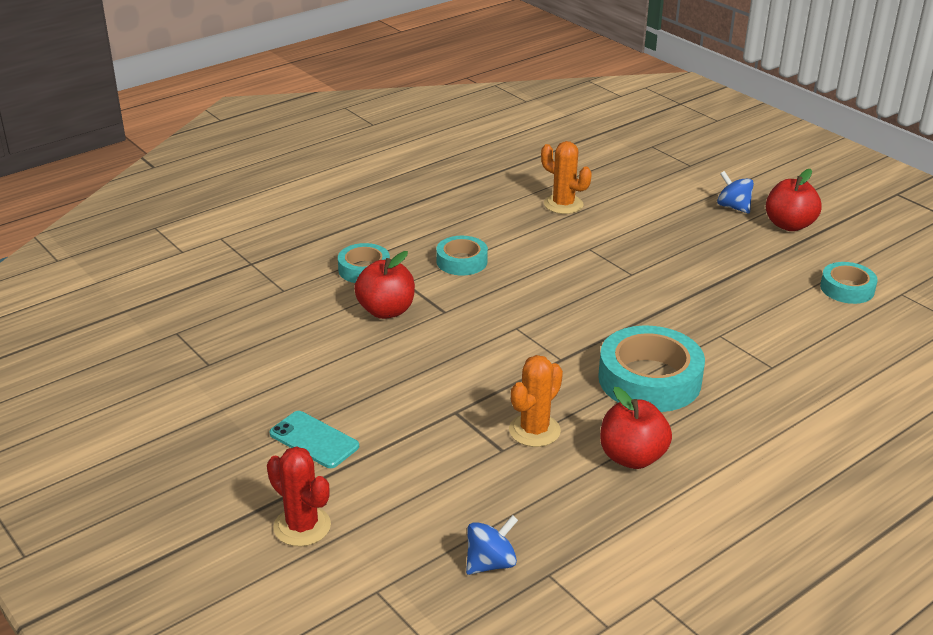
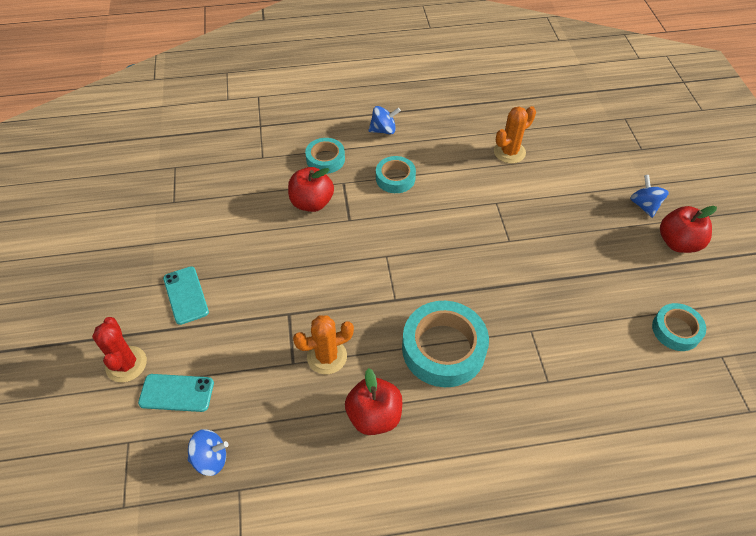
camera: 30 degrees right, 20 degrees up
(392, 526) = (176, 393): none -> turquoise phone
(407, 225) = (383, 130): none -> blue spinning top
(563, 204) = (509, 152): orange cactus -> orange cactus turned 75 degrees clockwise

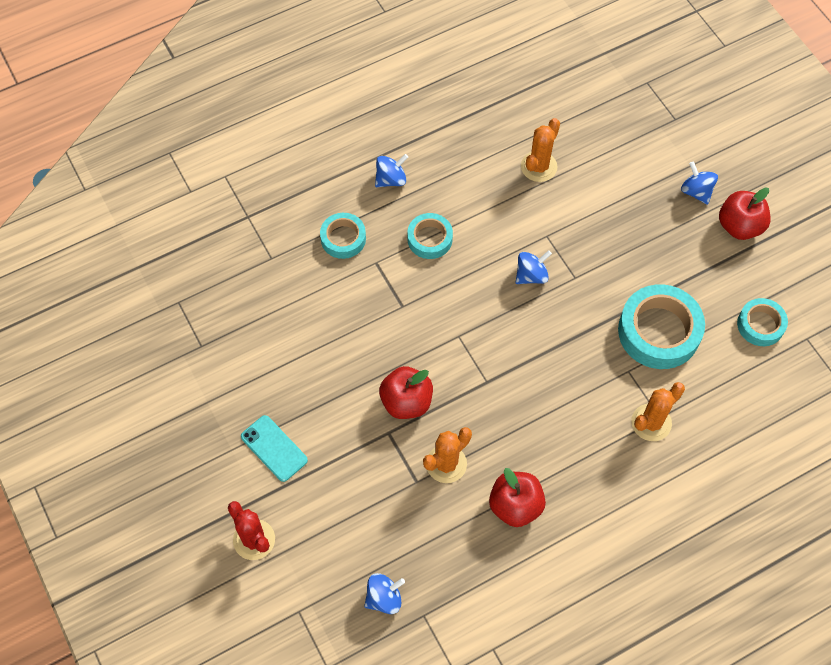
camera: 20 degrees left, 10 degrees up
(176, 393) = (319, 550): turquoise phone -> none
(312, 203) = (353, 298): red apple -> red apple (406, 402)
(443, 348) = (553, 417): turquoise tape -> turquoise tape (659, 331)
(470, 228) = (531, 275): none -> blue spinning top
(537, 383) = (651, 422): none -> orange cactus

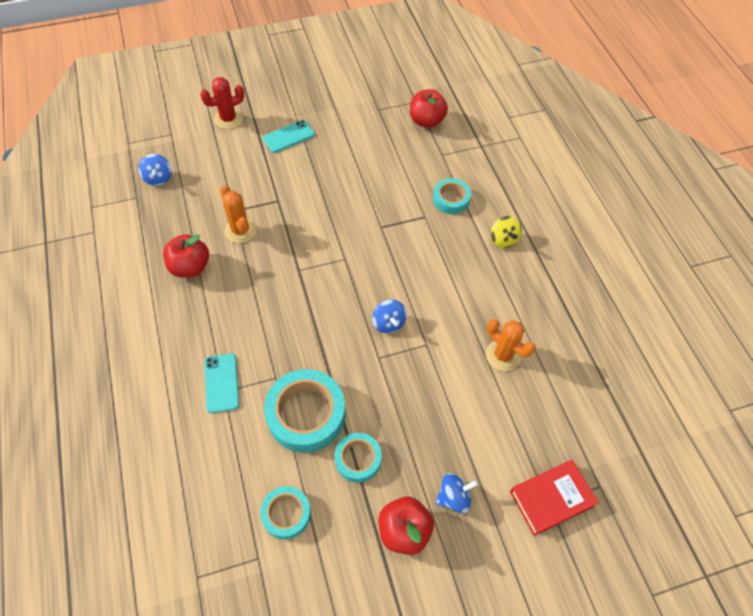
camera: 100 degrees right, 5 degrees down
(391, 179) = (503, 240): blue spinning top -> yellow spinning top
(406, 402) = (298, 215): red apple -> red apple (426, 121)
(429, 239) = (440, 256): turquoise tape -> turquoise tape (358, 459)
(651, 422) = (221, 383): orange cactus -> turquoise phone
(671, 117) = (551, 498): none -> red book

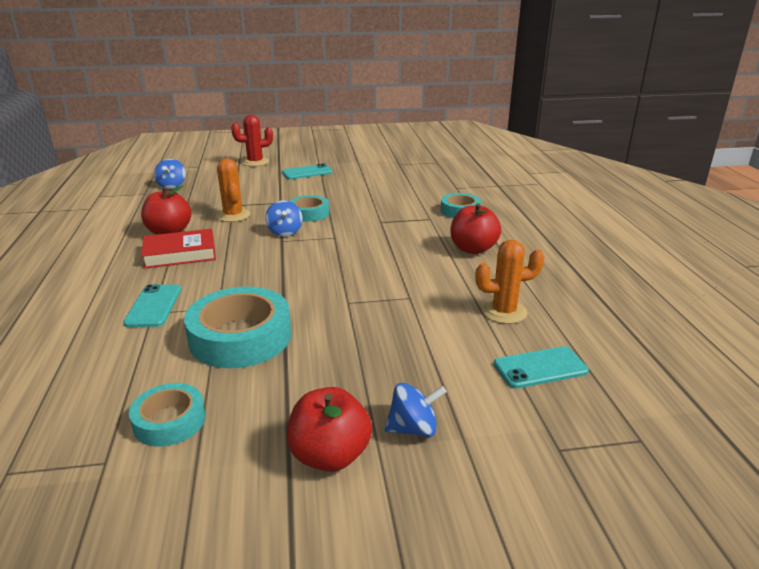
camera: 10 degrees right, 30 degrees down
(358, 459) = (290, 380): turquoise tape -> turquoise tape (309, 213)
(388, 323) = (368, 279): blue spinning top -> blue spinning top (285, 232)
(426, 121) = (444, 171): red apple -> red apple (473, 249)
(503, 240) = (514, 236): yellow spinning top -> none
(503, 355) = (504, 312): orange cactus -> orange cactus turned 60 degrees counterclockwise
(533, 421) = (540, 368): none -> turquoise phone
(551, 498) = (563, 445): red book -> red book (180, 254)

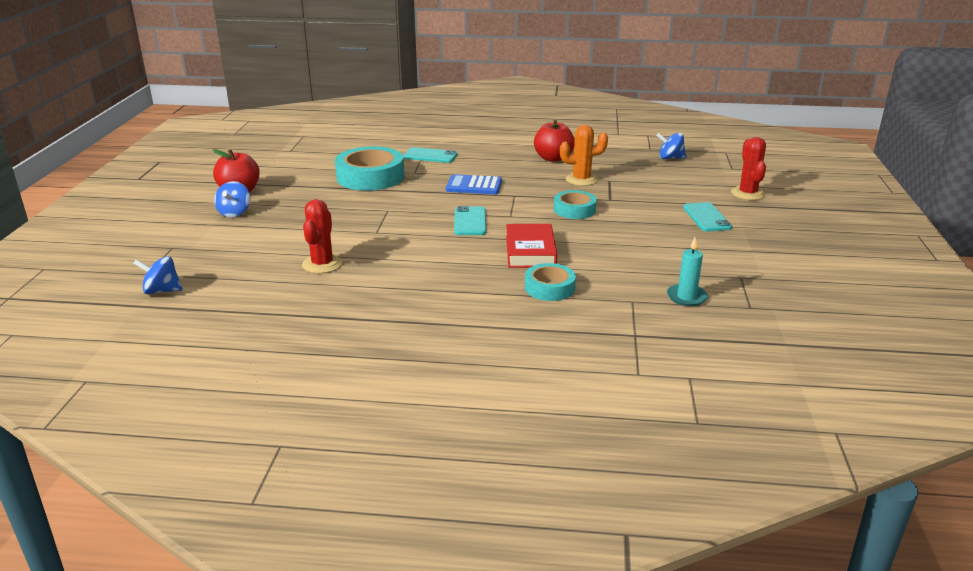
camera: 105 degrees right, 0 degrees up
(169, 421) = (306, 161): turquoise tape -> none
(180, 254) = (508, 162): red book -> red book (530, 251)
(260, 263) = (474, 186): none -> blue calculator
(285, 232) = (533, 197): blue spinning top -> blue spinning top (162, 291)
(438, 175) = (686, 297): none -> turquoise candle
(473, 249) = (445, 275): red apple -> none
(504, 312) = (322, 264): orange cactus -> red cactus
(540, 368) = (242, 260): turquoise phone -> turquoise phone (470, 221)

